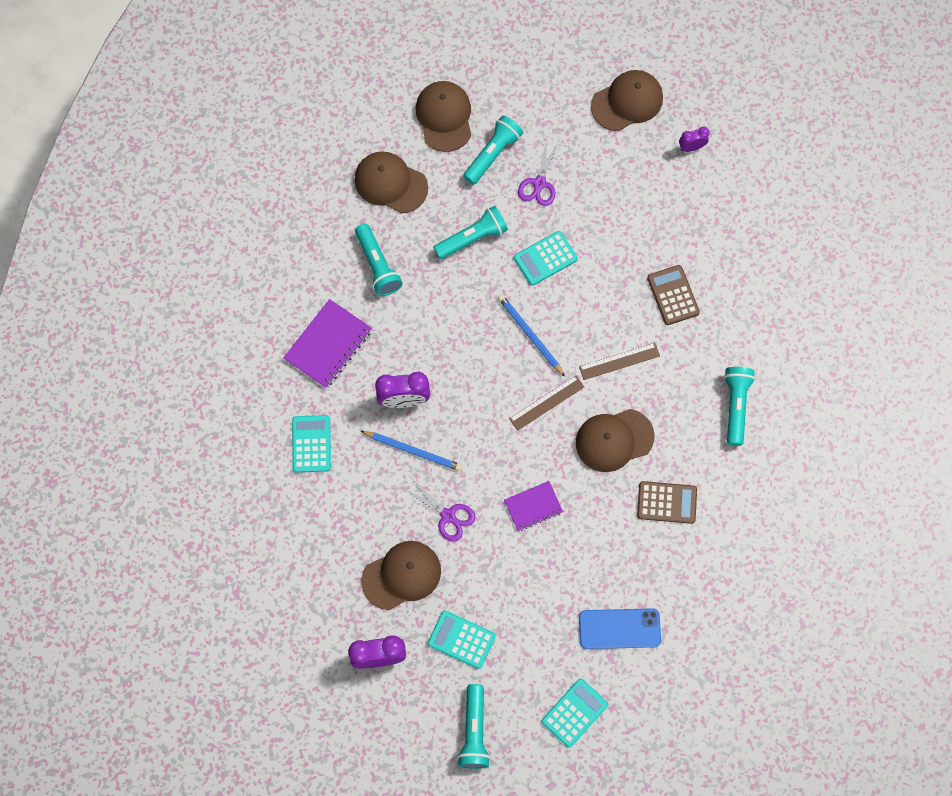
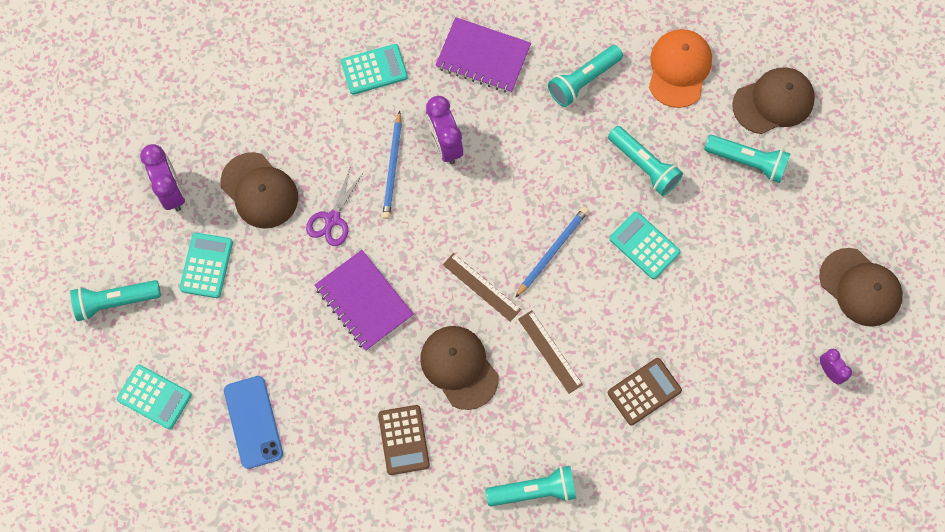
camera: 75 degrees right, 0 degrees up
(390, 183) = (679, 69): brown cap -> orange cap
(533, 506) = (364, 301): purple notebook -> purple notebook, size x1.59
(539, 183) = (729, 218): purple scissors -> none

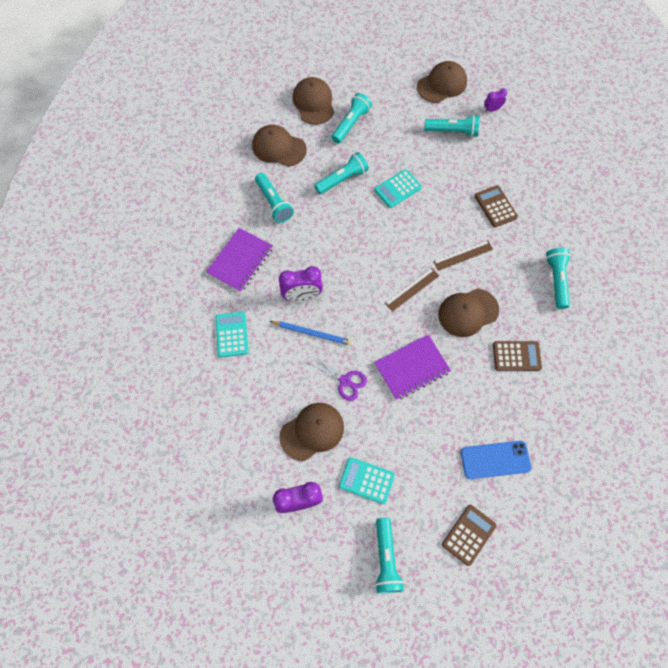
camera: 80 degrees left, 5 degrees down
(154, 397) = (468, 535): turquoise calculator -> brown calculator
(552, 251) = (393, 242): blue pencil -> none
(679, 69) = (279, 148): orange cap -> brown cap
(770, 314) = (452, 131): none -> turquoise flashlight

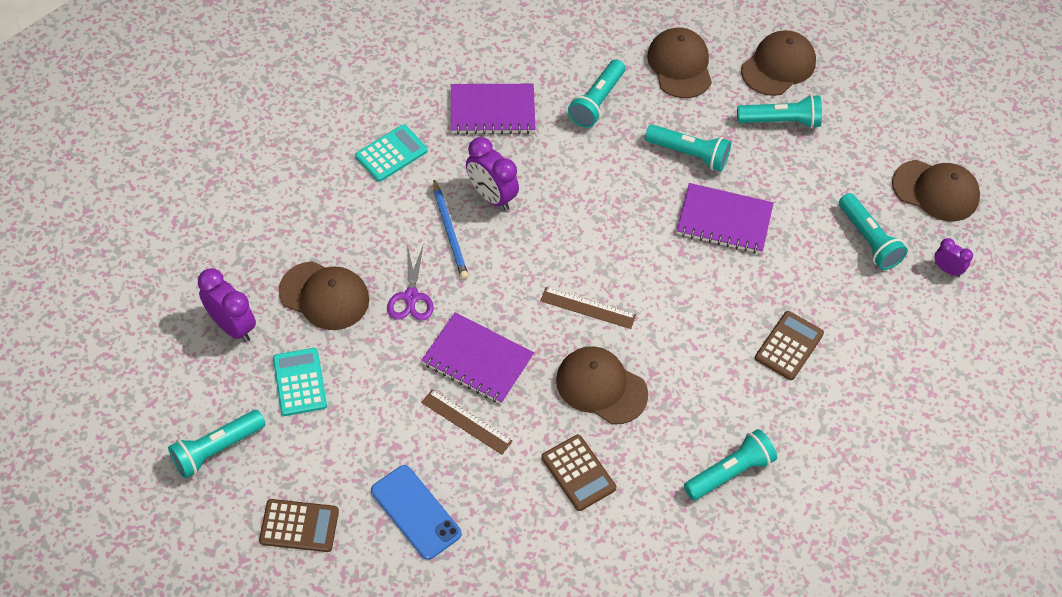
camera: 55 degrees right, 10 degrees down
(397, 189) = (724, 220): turquoise calculator -> purple notebook
(463, 255) = (682, 342): brown ruler -> brown ruler (466, 421)

